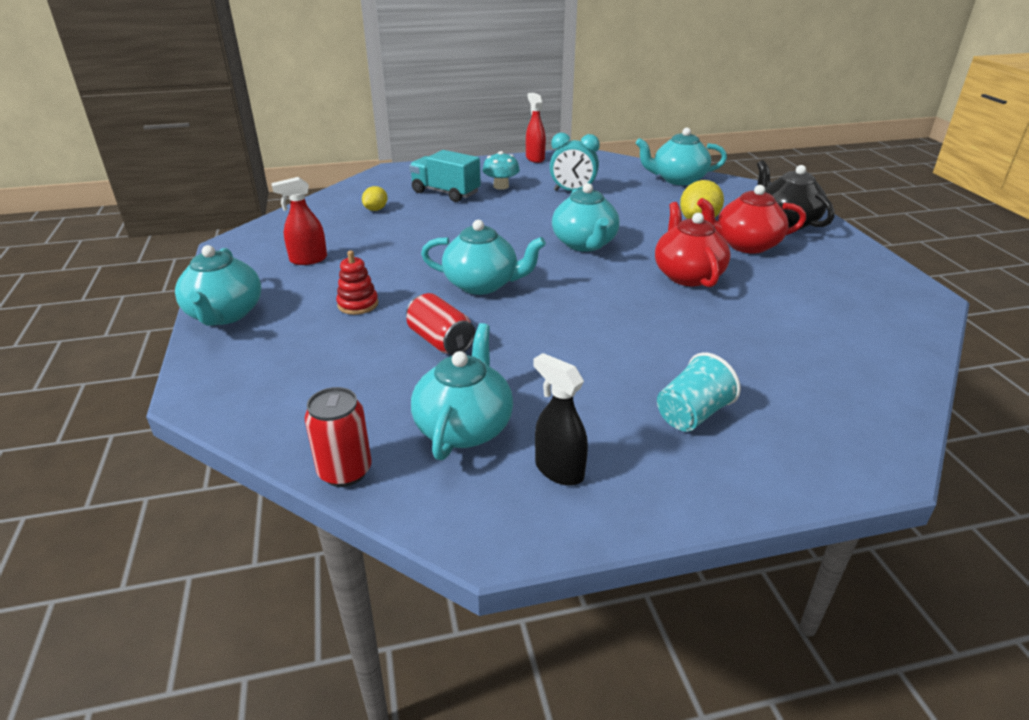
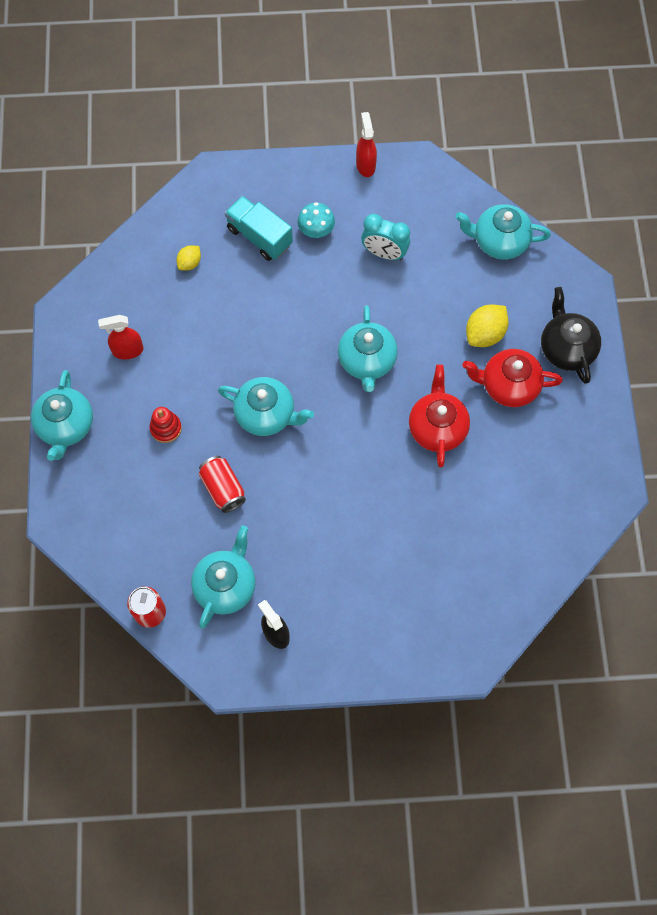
camera: 10 degrees right, 35 degrees up
(692, 415) = (374, 598): turquoise cup -> none

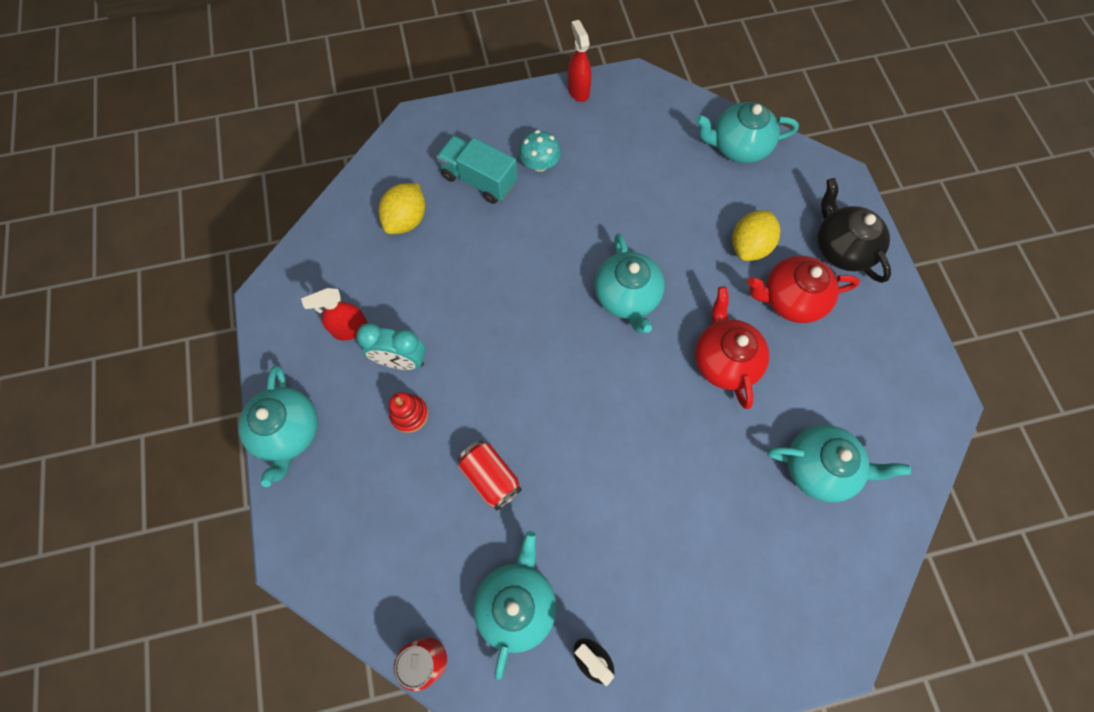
camera: 10 degrees left, 0 degrees up
(190, 263) = (406, 220): yellow lemon -> yellow lemon, size x1.69
(266, 414) = (525, 378): turquoise teapot -> turquoise teapot (820, 468)
(384, 253) = (619, 177): turquoise clock -> turquoise clock (401, 361)

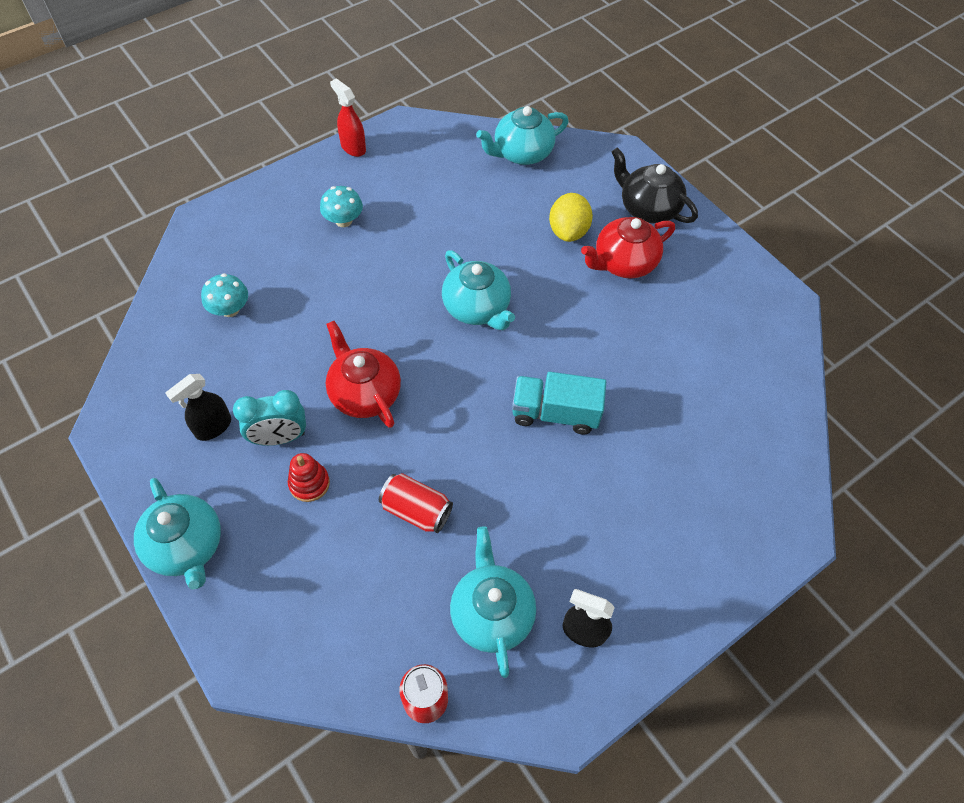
camera: 25 degrees left, 10 degrees down
(350, 329) = (213, 427): red spray bottle -> black spray bottle
(406, 220) = (230, 309): yellow lemon -> turquoise mushroom
(479, 180) = (289, 251): turquoise truck -> turquoise truck (555, 413)
(724, 360) = (588, 332): red teapot -> red teapot (364, 393)
(820, 468) = (710, 391): turquoise teapot -> none

